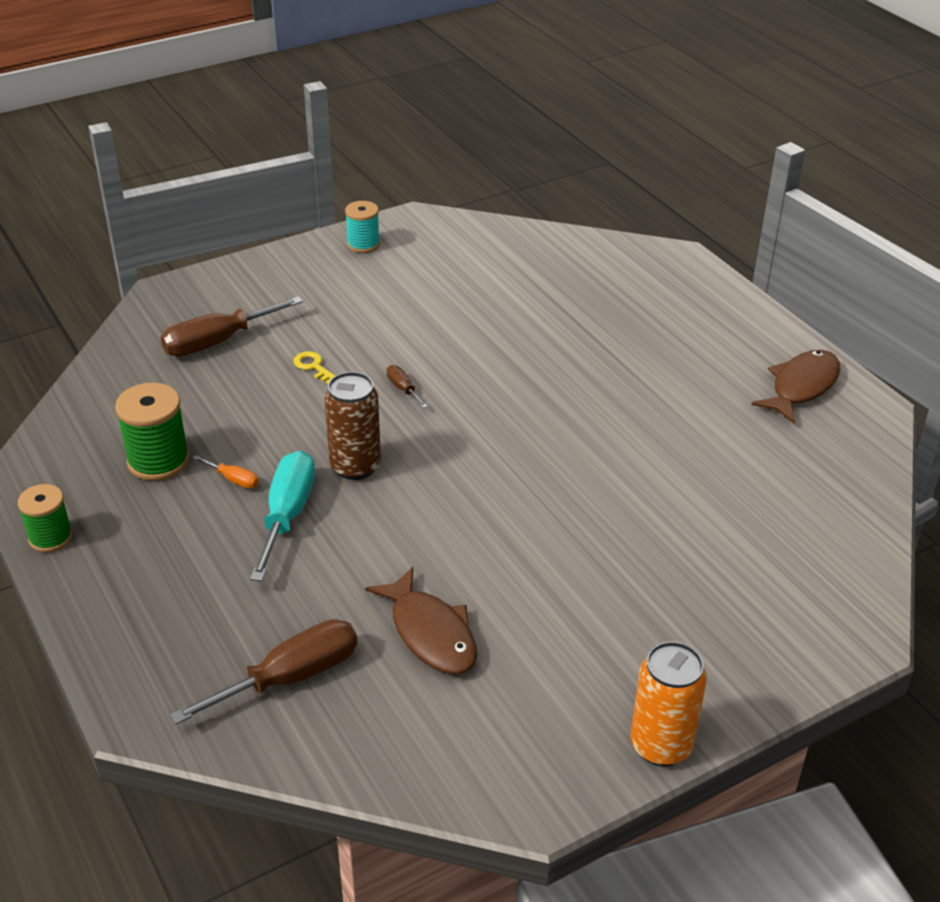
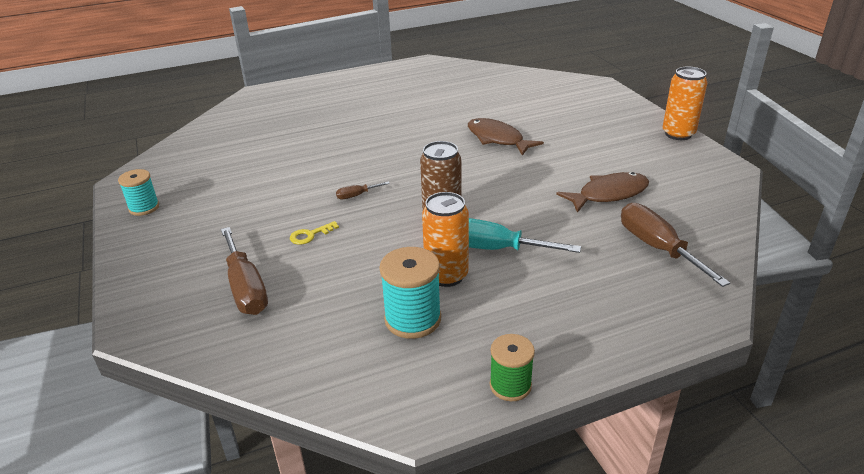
camera: 80 degrees left, 5 degrees down
(158, 461) = (413, 319): green spool -> turquoise spool
(233, 480) = (446, 275): orange screwdriver -> orange can
(801, 386) = (404, 75): brown fish -> brown fish (497, 139)

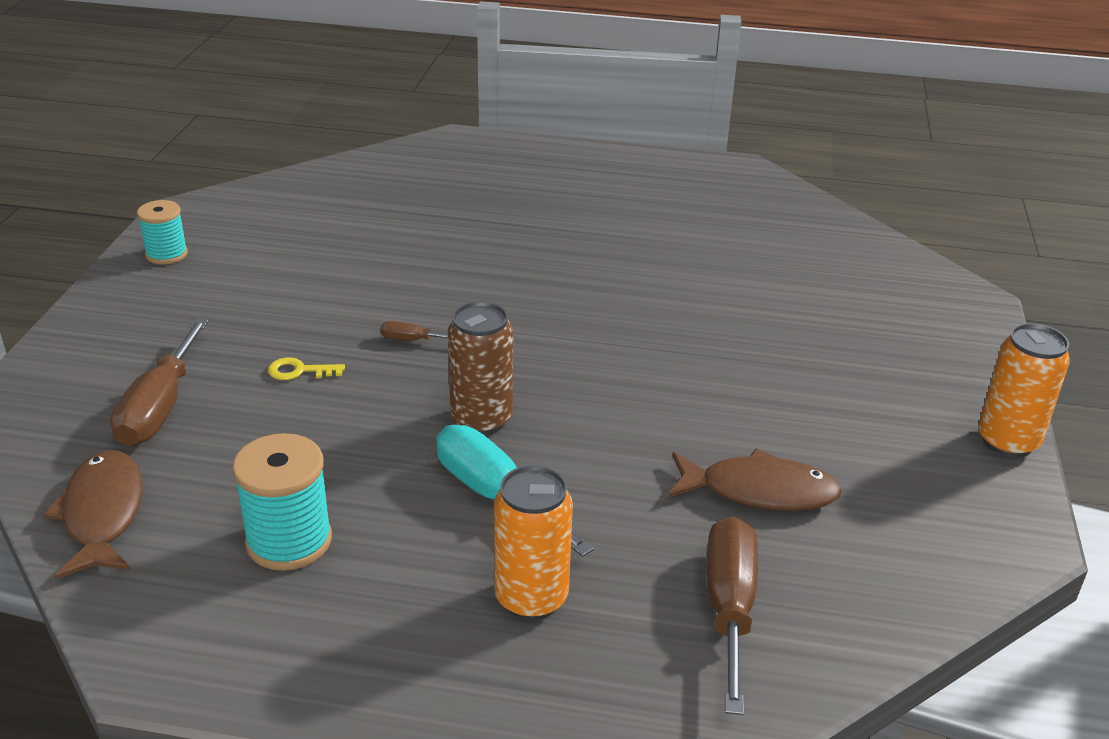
camera: 30 degrees right, 0 degrees up
(446, 275) = (394, 504): orange can -> orange can (531, 598)
(497, 139) = (698, 333): brown fish -> brown fish (103, 514)
(510, 385) = (299, 688): green spool -> none

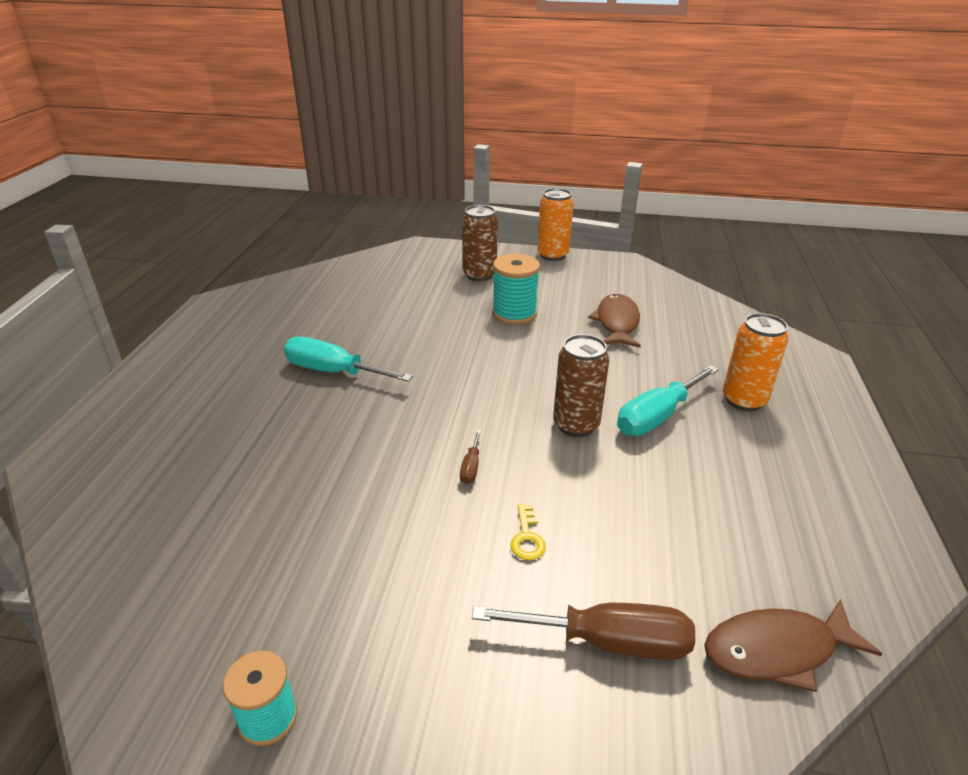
camera: 90 degrees left, 0 degrees up
(289, 541) = (749, 514): turquoise spool -> turquoise spool (514, 314)
(596, 250) = (333, 371): none -> turquoise screwdriver
(729, 608) = (714, 337): brown screwdriver -> none
(889, 357) = (479, 275): none -> brown can

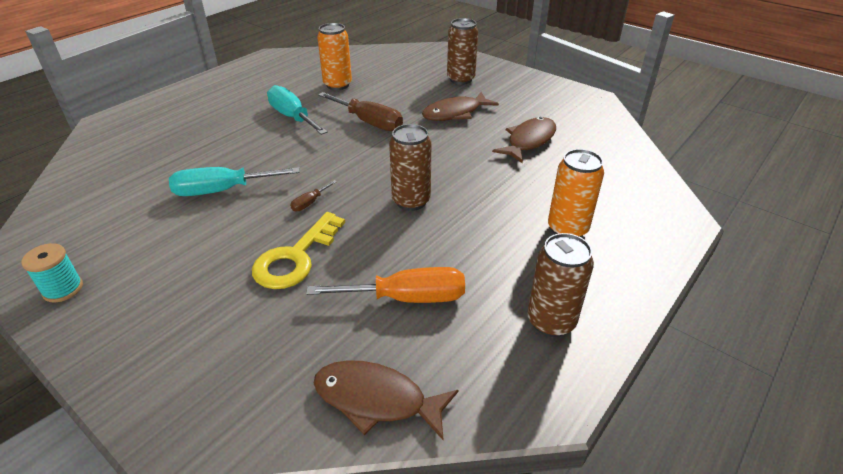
camera: 30 degrees right, 5 degrees up
(514, 314) = (455, 113): turquoise spool -> brown fish
(527, 538) = (295, 258): yellow key -> yellow key, size x2.12
(552, 255) = (536, 78): orange can -> orange can (337, 85)
(607, 642) = (272, 339): brown screwdriver -> brown screwdriver (369, 122)
(657, 416) = (479, 216): turquoise screwdriver -> turquoise screwdriver (222, 190)
(687, 530) = (407, 298): none -> orange screwdriver
(827, 496) = (551, 321): none -> brown can

